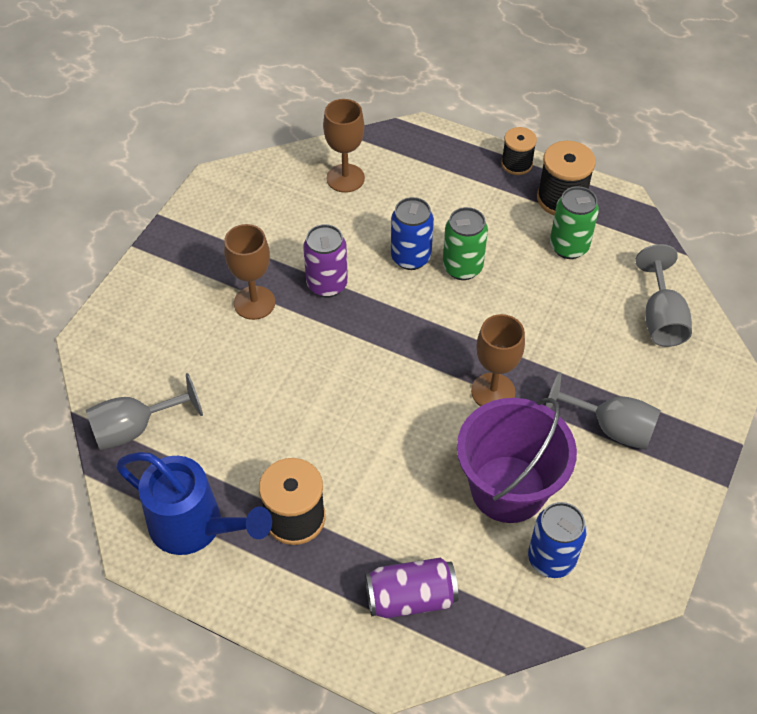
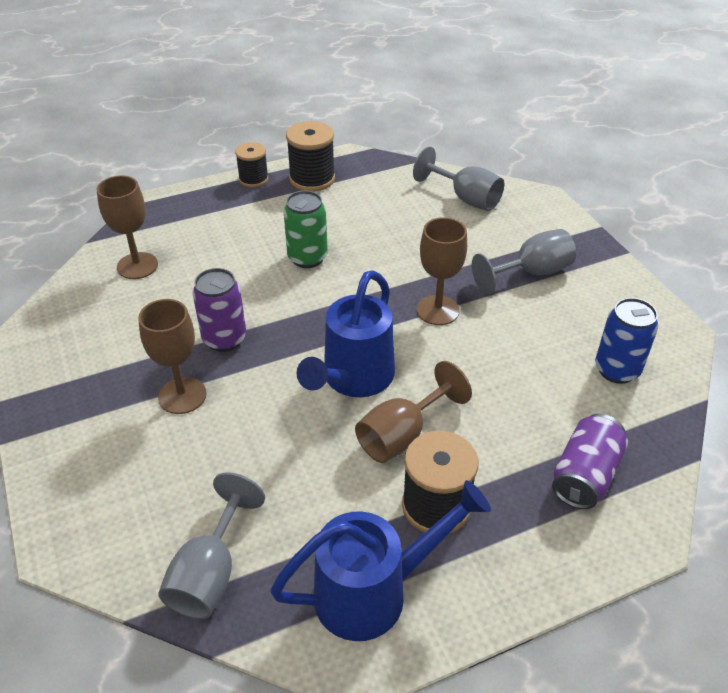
camera: 50 degrees left, 10 degrees down
(340, 454) = (402, 435): none -> brown goblet
(365, 388) = (353, 379): none -> blue watering can
(411, 257) = (262, 278): blue can -> none
(508, 489) = (533, 355): purple bucket -> none
(569, 247) = (356, 200): green can -> none

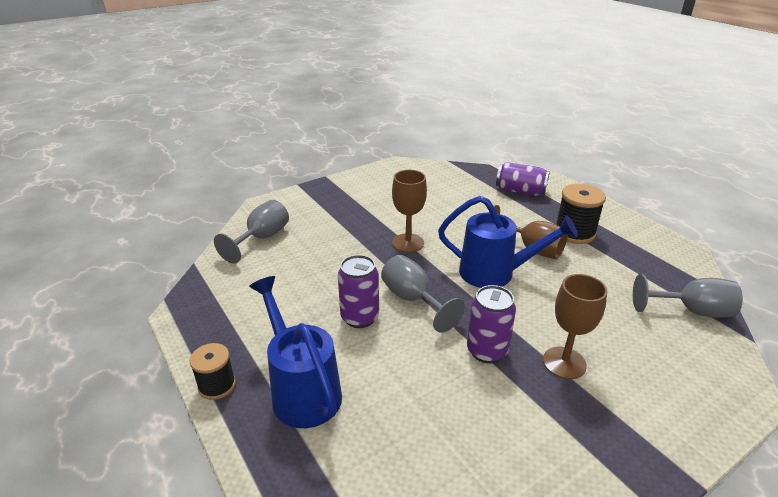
camera: 100 degrees left, 10 degrees down
(137, 266) = (402, 456): brown goblet -> none
(307, 258) = (359, 317): green can -> purple can
(312, 179) = (221, 335): black spool -> none
(373, 592) = (644, 248): blue watering can -> blue watering can (302, 390)
(531, 273) = (355, 208): grey goblet -> grey goblet (413, 299)
(617, 370) = (437, 181): blue can -> none

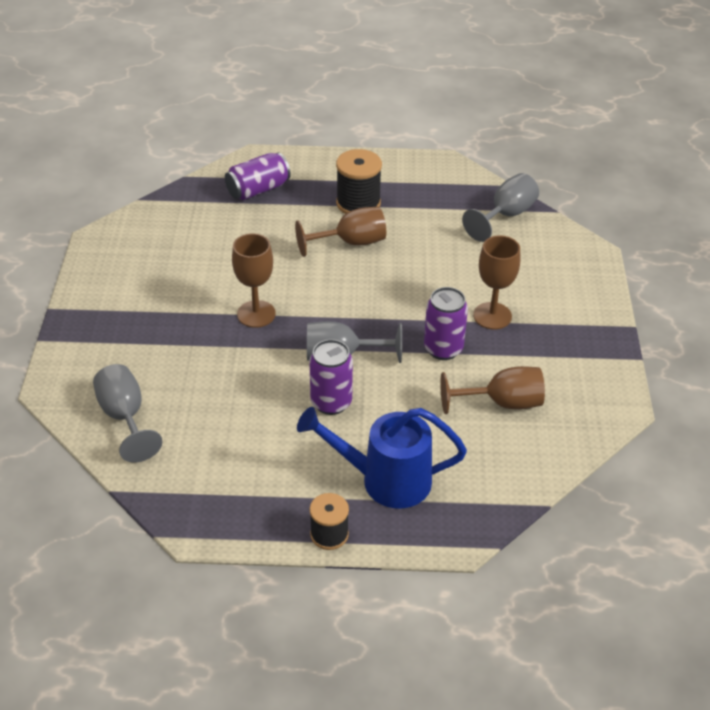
camera: 55 degrees left, 10 degrees up
(467, 425) = (502, 403): none -> brown goblet
(495, 273) = (359, 286): blue watering can -> none

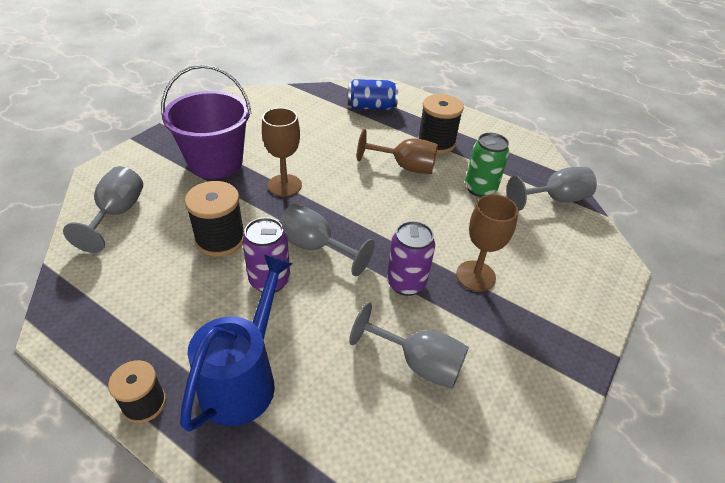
camera: 30 degrees right, 0 degrees up
(162, 323) = (215, 162): none -> purple bucket
(250, 391) = (220, 239): none -> black spool
(258, 189) = (371, 107): purple can -> blue can
(385, 480) = (243, 378): blue watering can -> blue watering can turned 75 degrees clockwise
(436, 234) = (480, 189): none -> green can
(502, 403) = (418, 363): brown goblet -> grey goblet

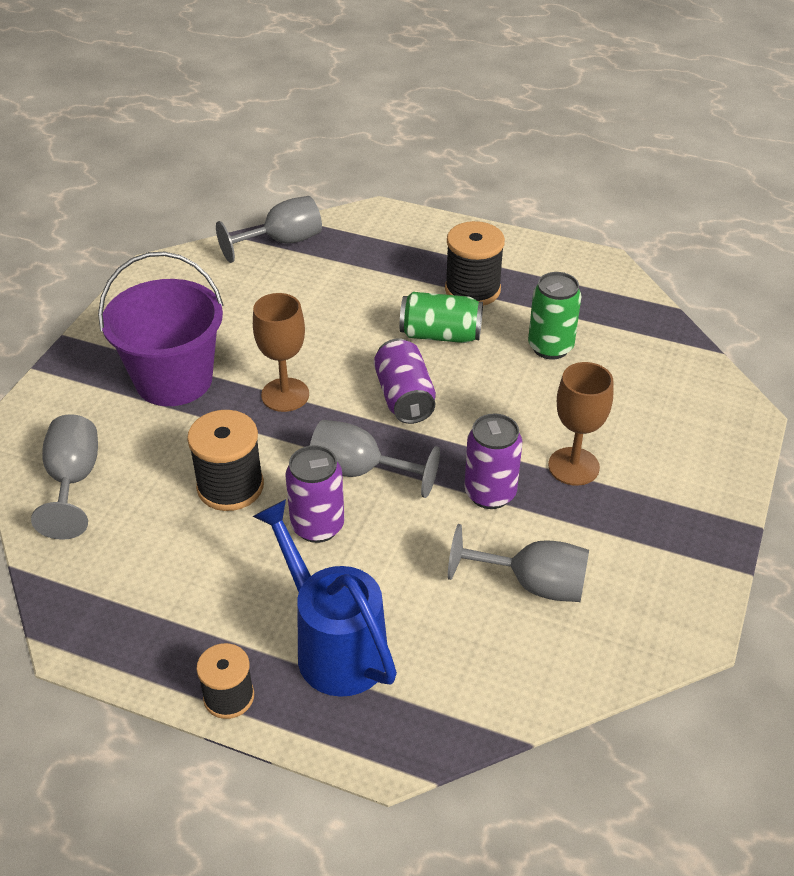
camera: 10 degrees left, 0 degrees up
(243, 378) = (334, 645): blue watering can -> blue watering can turned 45 degrees counterclockwise
(366, 202) = (404, 397): none -> purple can
(371, 107) = (363, 249): blue can -> none
(405, 167) = (440, 335): brown goblet -> green can
(555, 199) = (651, 343): grey goblet -> grey goblet (282, 242)

